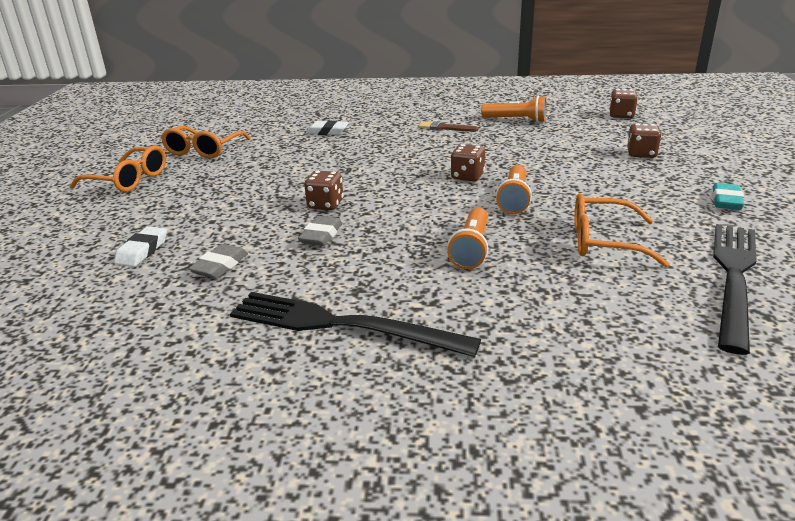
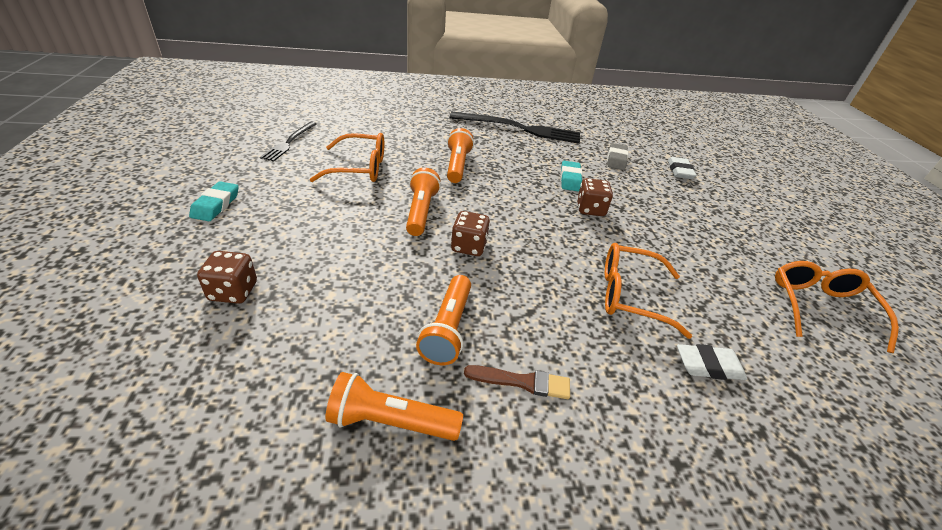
camera: 165 degrees right, 10 degrees up
(128, 180) = (812, 247): orange glasses -> orange glasses (631, 295)
(321, 235) = (570, 179): grey eraser -> turquoise eraser
(487, 142) = (448, 329): none -> orange flashlight
(621, 115) = (153, 452): brown dice -> none
(733, 277) = (289, 142): black fork -> black fork, size x0.56

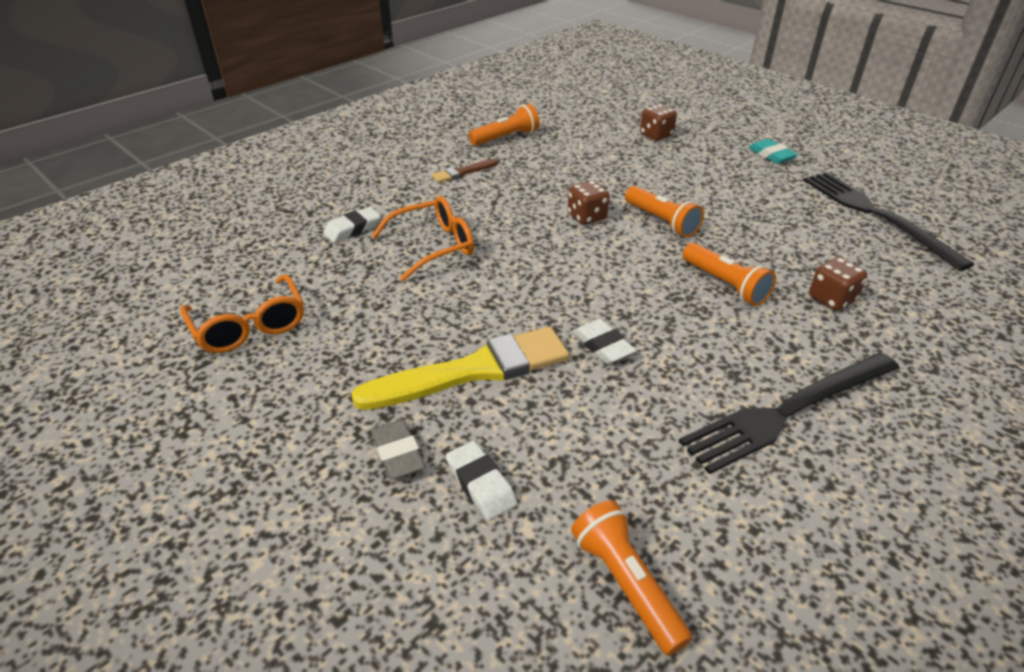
camera: 145 degrees right, 0 degrees up
(289, 142) = (876, 215): black fork -> black fork, size x1.78
(359, 168) = (778, 227): orange glasses -> none
(448, 329) = (529, 172): orange flashlight -> orange flashlight (626, 584)
(570, 179) = (603, 346): turquoise eraser -> white eraser
(590, 209) = (537, 313): brown dice -> brown dice (831, 299)
(616, 160) = (591, 438): grey eraser -> grey eraser (398, 453)
(655, 204) = (473, 370): none -> yellow brush

